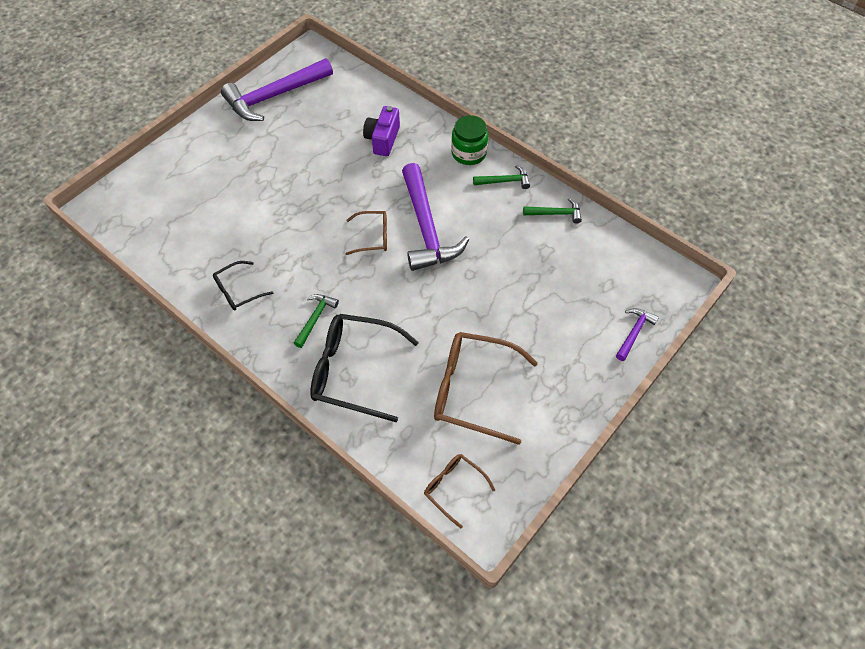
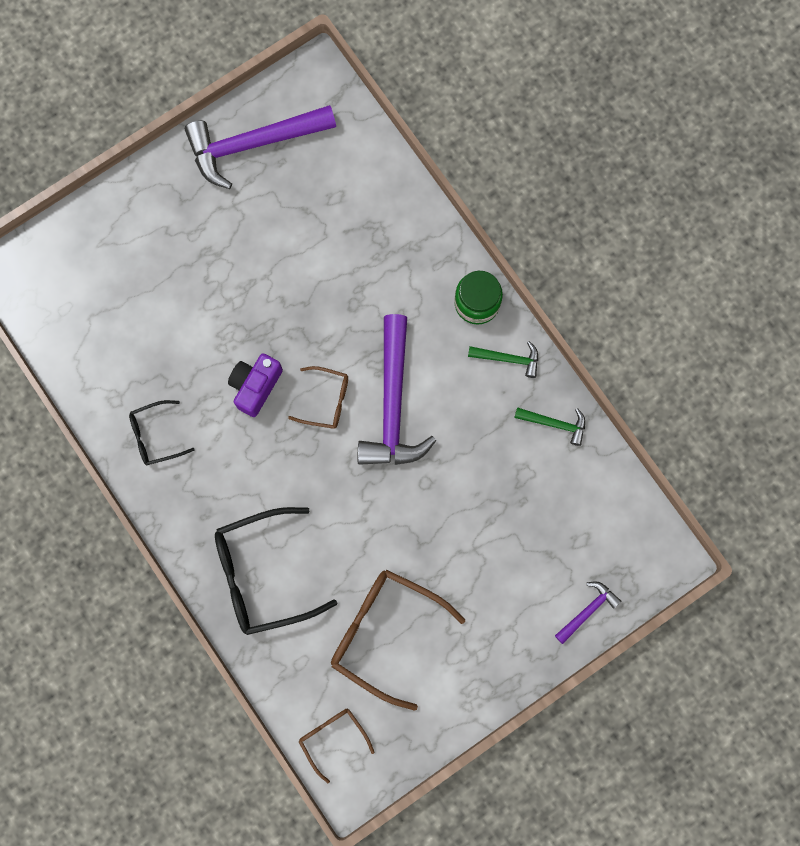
camera: 15 degrees right, 20 degrees up
(315, 318) = (235, 496): green hammer -> none
(354, 370) = (262, 574): black glasses -> black glasses turned 45 degrees counterclockwise
(382, 139) = (374, 253): purple camera -> purple camera (255, 386)

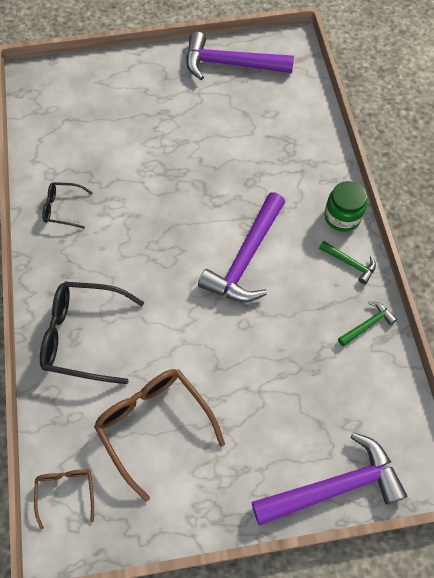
camera: 25 degrees right, 15 degrees down
(255, 386) = (151, 205): purple camera -> none
(326, 400) = (197, 235): brown glasses -> none
(554, 424) = (367, 325): green hammer -> green hammer turned 75 degrees counterclockwise
(587, 610) = (334, 486): purple hammer -> purple hammer, size x2.13

